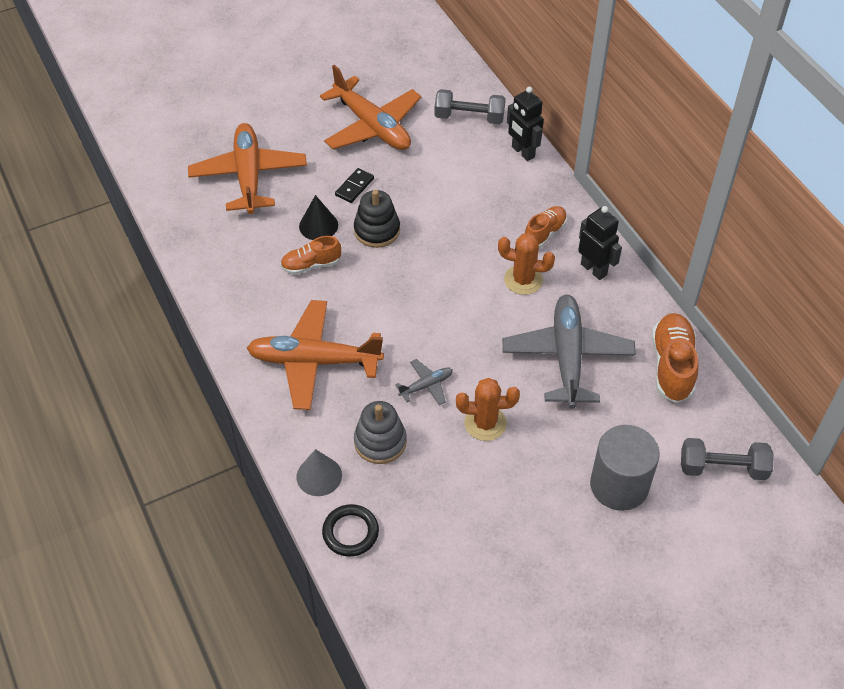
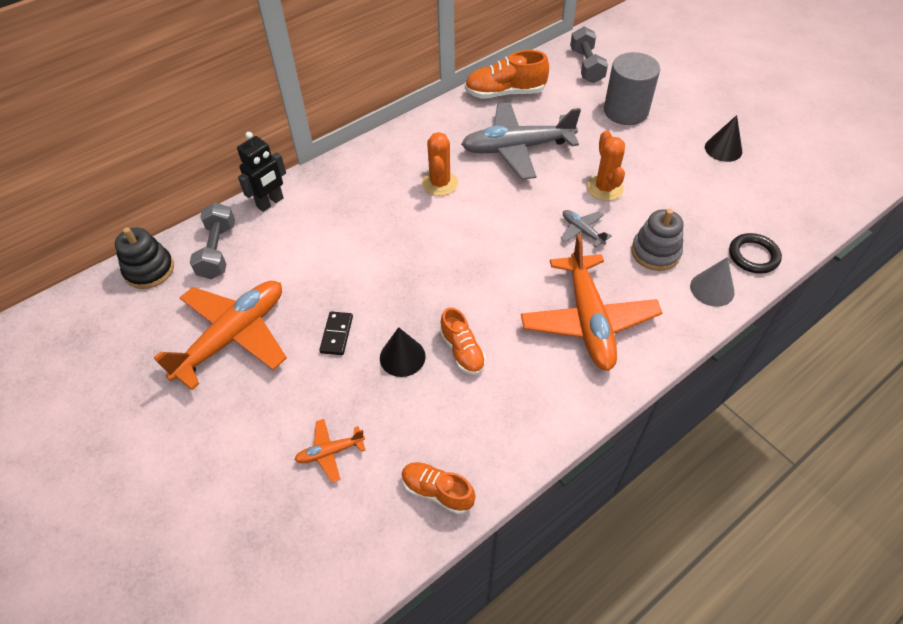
camera: 100 degrees left, 0 degrees up
(249, 176) = (330, 452): orange plane -> orange plane, size x0.44
(354, 187) = (337, 334): black domino -> black domino turned 75 degrees clockwise
(377, 230) = (399, 302): black stacking toy -> black stacking toy (149, 270)
(528, 571) = (723, 149): none -> black cone
(544, 233) = (379, 176): orange shoe -> orange shoe (437, 491)
(594, 269) = (416, 141): black robot -> none

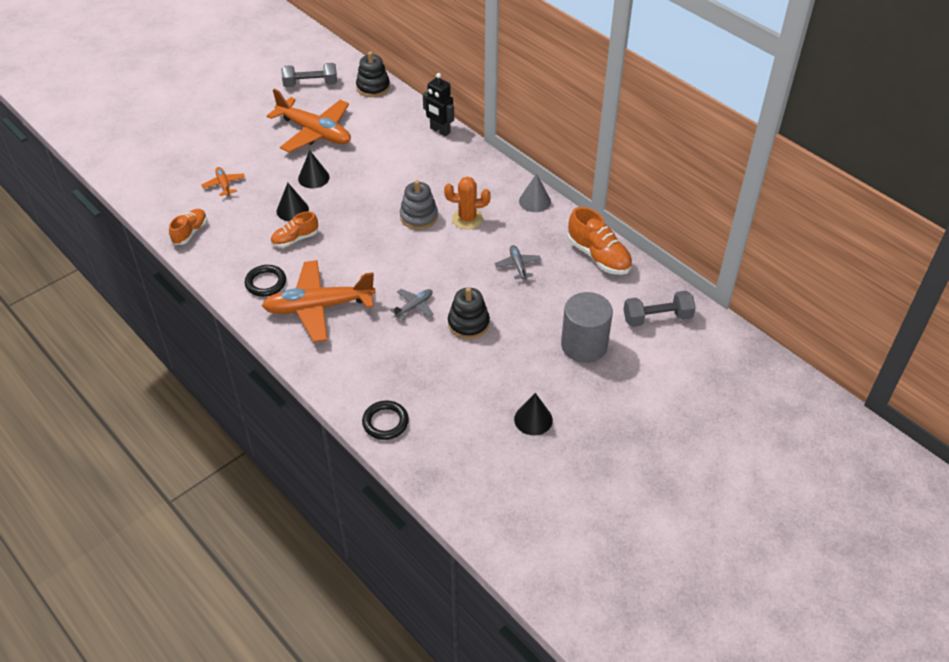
camera: 85 degrees right, 5 degrees down
(218, 251) = (390, 113): grey dumbbell -> grey dumbbell (310, 84)
(337, 334) = (313, 178): black domino -> black cone
(505, 93) = (598, 256): orange shoe -> orange shoe turned 150 degrees clockwise
(517, 148) = (517, 265): grey plane -> grey plane, size x0.44
(547, 381) = (266, 283): none -> black ring
(604, 188) = (468, 324): orange cactus -> black stacking toy
(655, 252) = (389, 353): grey stacking toy -> grey stacking toy (419, 217)
(712, 289) = (347, 387): grey cone -> grey cone (534, 201)

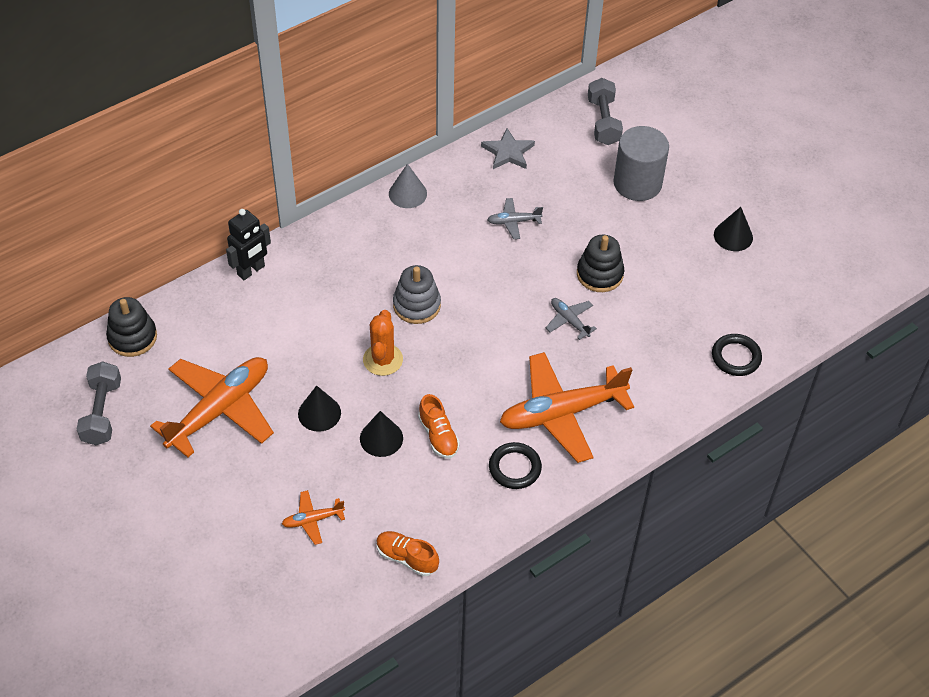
camera: 85 degrees left, 5 degrees up
(318, 307) = (561, 413): orange plane -> orange plane turned 75 degrees clockwise
(467, 219) = (428, 259): orange cactus -> orange cactus (383, 360)
(598, 256) = (508, 152): orange shoe -> grey star

